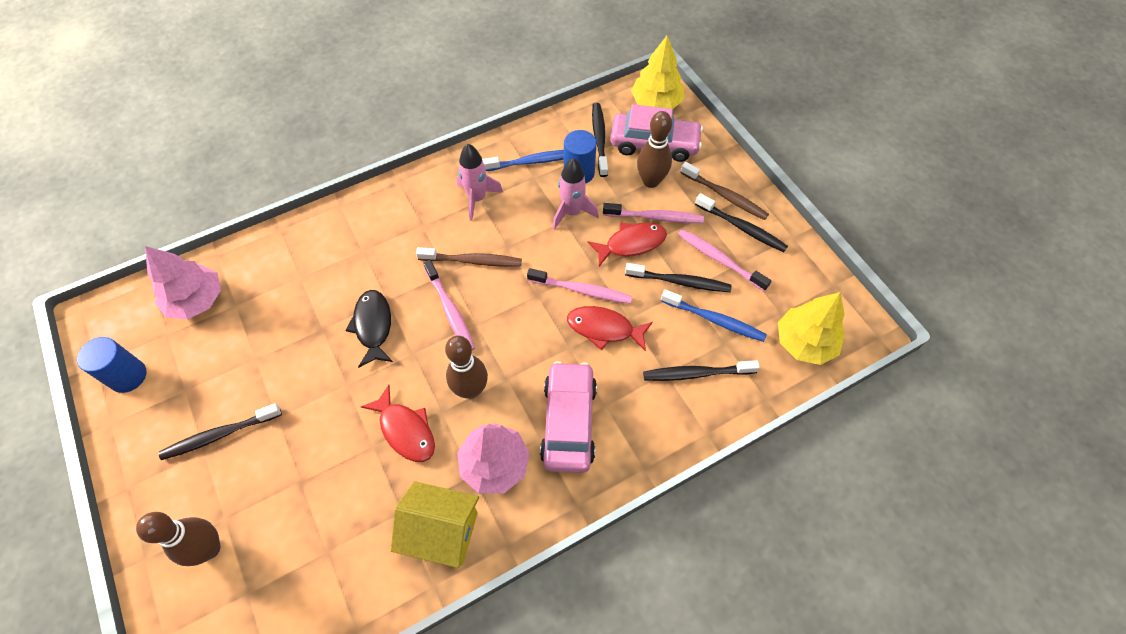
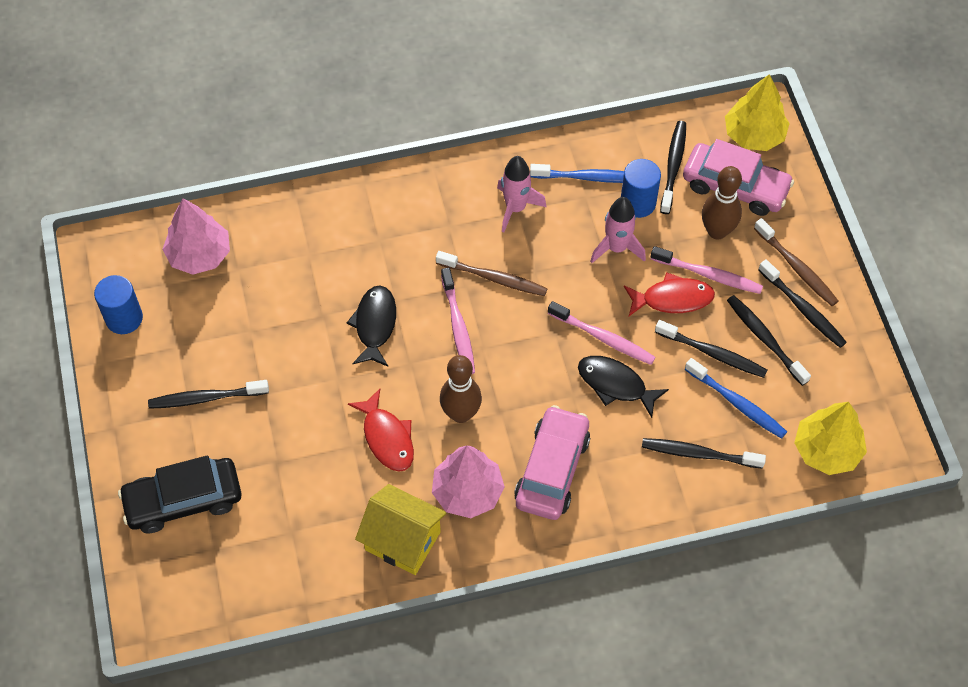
camera: 15 degrees right, 0 degrees up
(209, 548) = (183, 500): brown bowling pin -> black car
(604, 329) = (615, 385): red fish -> black fish
(719, 259) = (765, 339): pink toothbrush -> black toothbrush

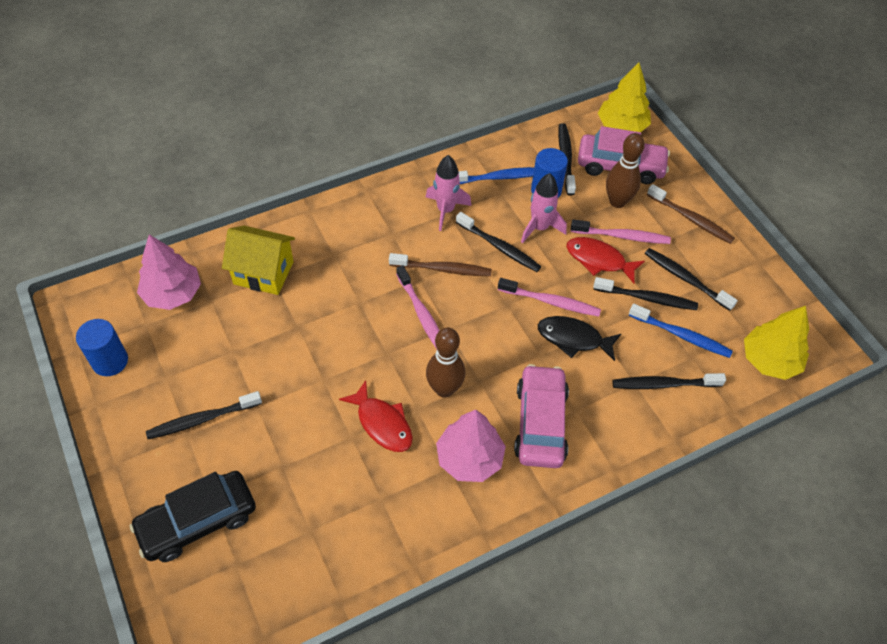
camera: 15 degrees left, 5 degrees down
(375, 325) = (347, 326): black fish -> none
(402, 541) = (421, 517): yellow house -> yellow house (263, 273)
(672, 299) = (599, 260): red fish -> red fish turned 135 degrees counterclockwise
(803, 309) = (708, 250): black toothbrush -> black toothbrush (499, 247)

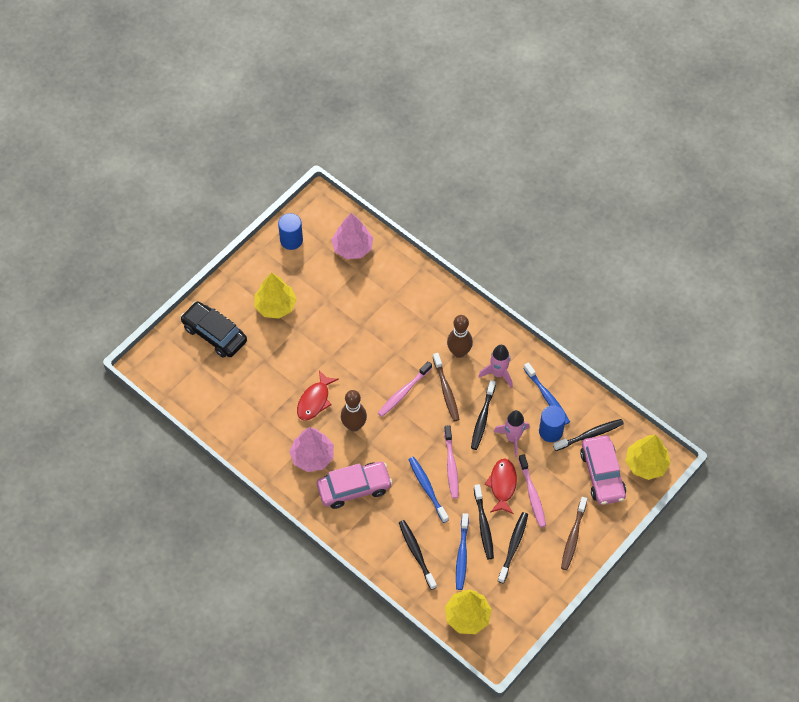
camera: 70 degrees right, 5 degrees up
(202, 419) = (275, 306): black toothbrush -> yellow tree
(263, 273) = (392, 289): yellow house -> none
(573, 339) = (427, 488): black fish -> blue toothbrush
(617, 201) = (564, 482): brown bowling pin -> brown bowling pin (459, 352)

